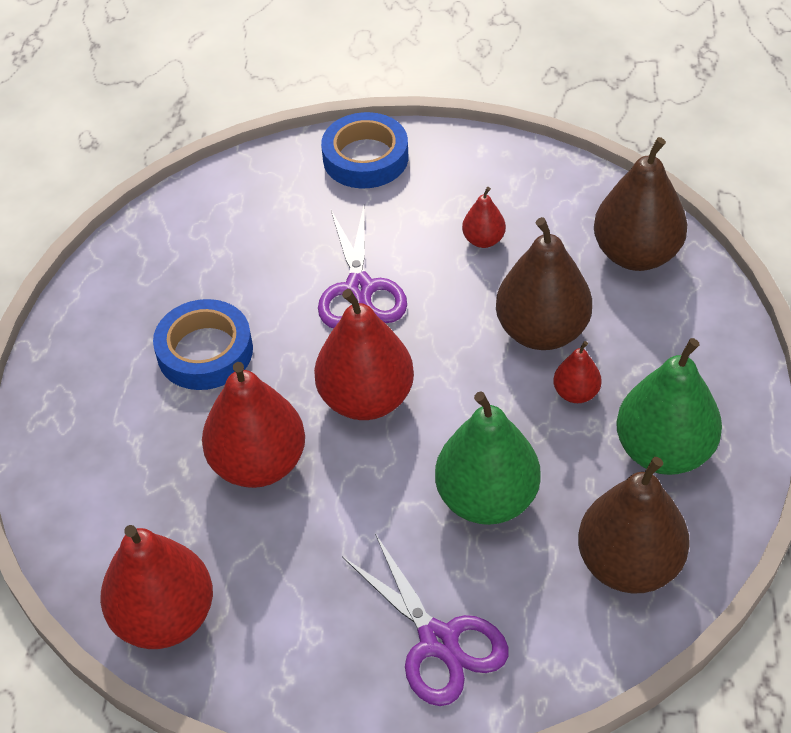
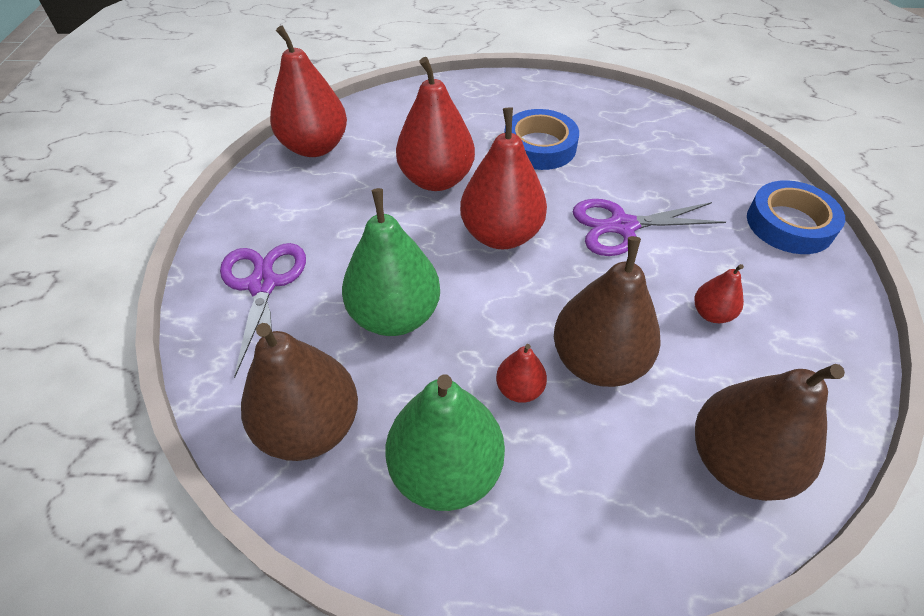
camera: 85 degrees right, 0 degrees up
(438, 641) = (263, 284): purple scissors -> purple scissors turned 120 degrees clockwise

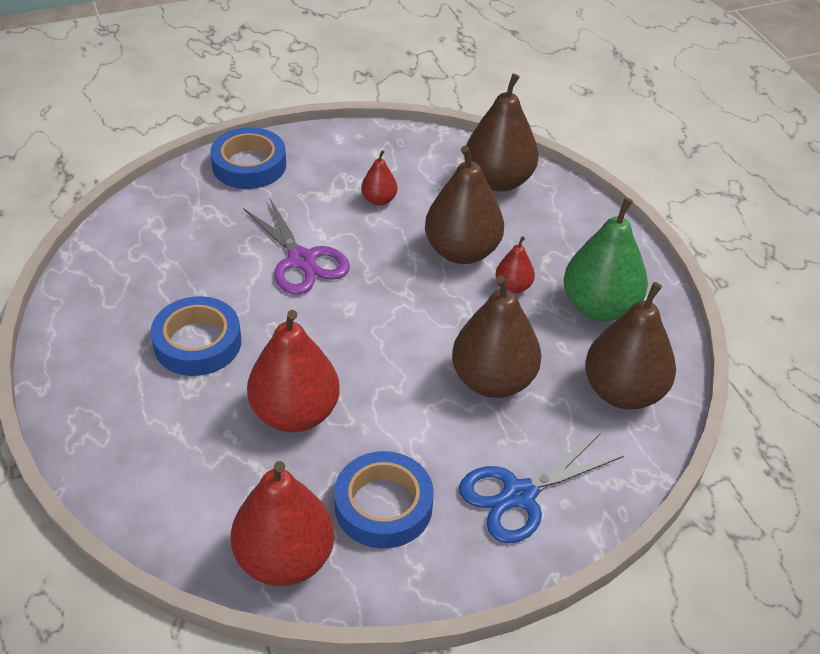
camera: 115 degrees left, 5 degrees down
(263, 284) = (519, 495): purple scissors -> blue scissors
(318, 202) = (383, 506): none -> blue tape
(395, 315) = (493, 380): green pear -> brown pear
(501, 235) = (355, 338): red pear -> none

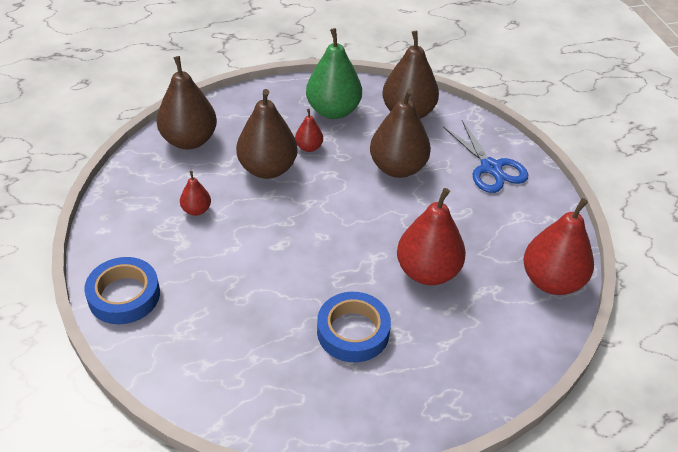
camera: 85 degrees left, 0 degrees up
(301, 260) = (263, 262): purple scissors -> none
(383, 506) = (504, 230): blue tape -> none

